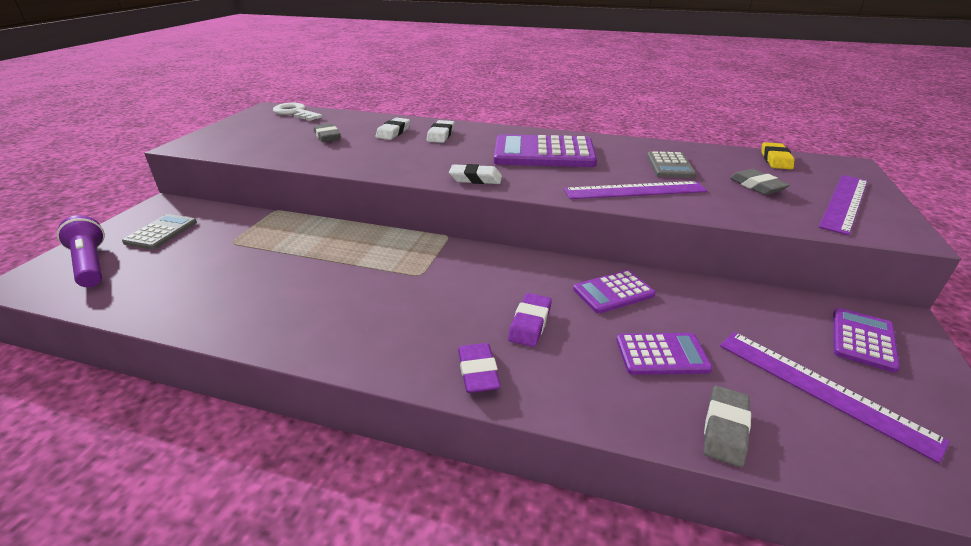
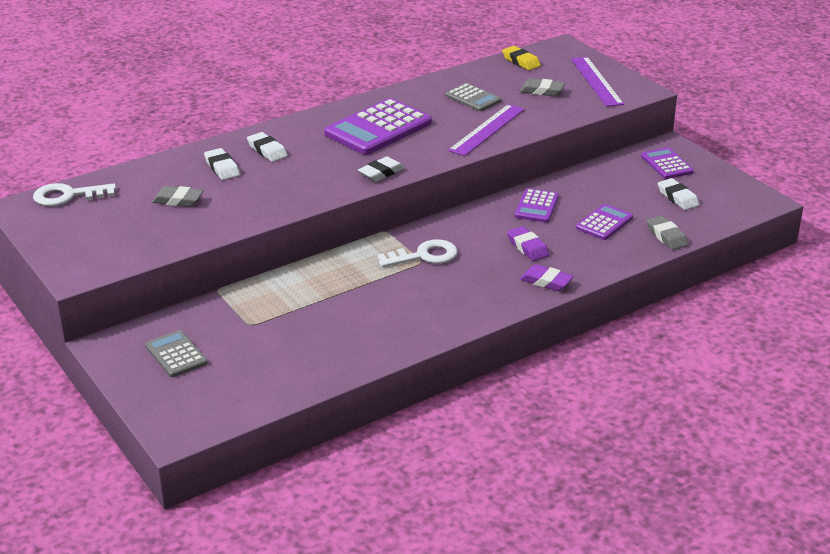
camera: 50 degrees left, 0 degrees up
(91, 264) = (192, 397): purple flashlight -> none
(432, 271) = (424, 256): none -> white key
(822, 389) = (677, 198): purple ruler -> white eraser

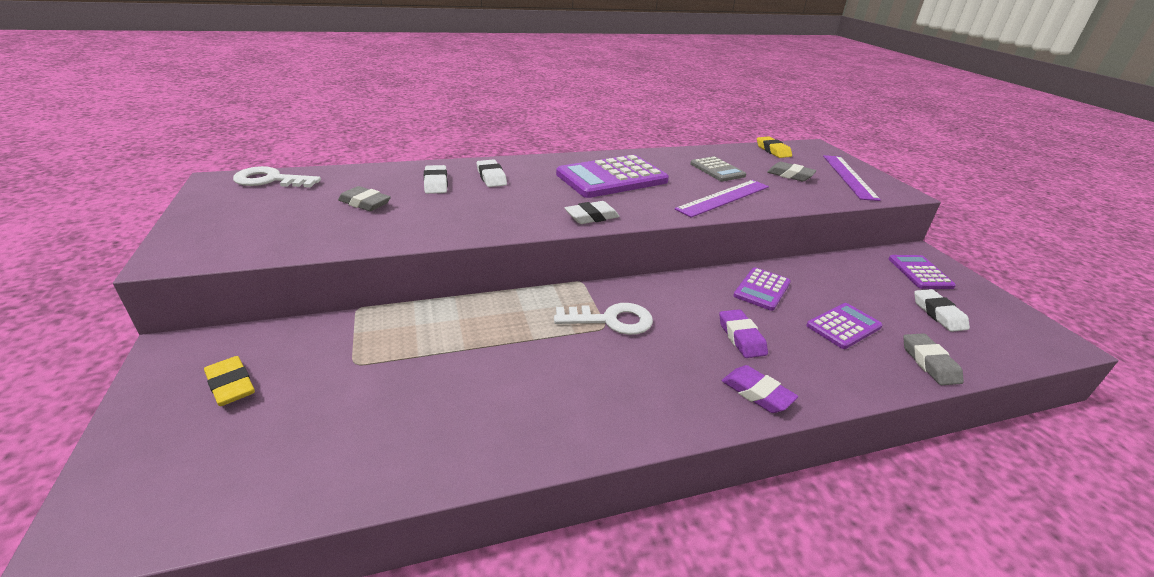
camera: 15 degrees right, 0 degrees up
(176, 354) = (231, 385): grey calculator -> yellow eraser

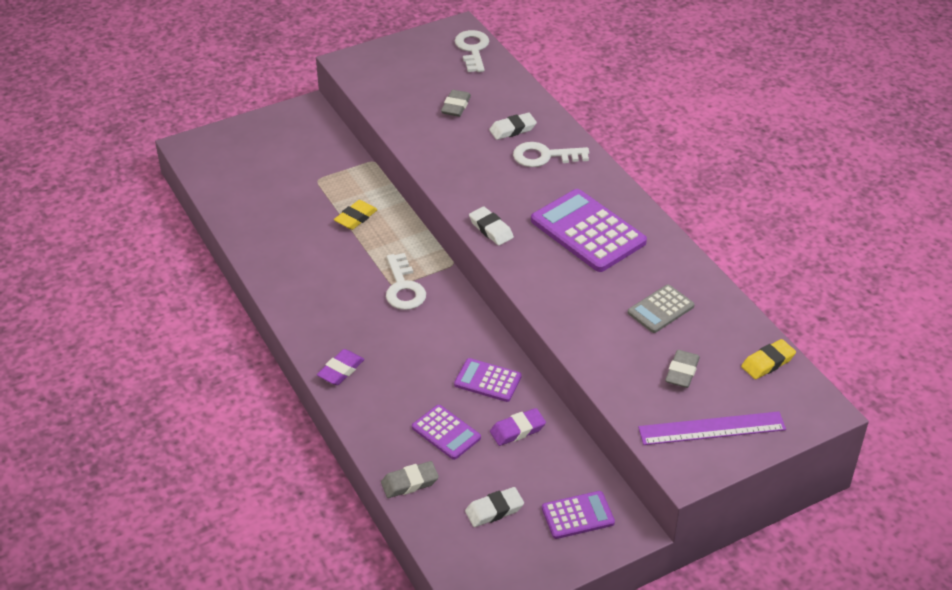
camera: 80 degrees right, 10 degrees up
(231, 385) = (285, 142): yellow eraser -> yellow eraser (356, 218)
(491, 177) = (544, 156): white eraser -> white key
(723, 198) = (581, 314): purple ruler -> none
(741, 337) = (406, 364): purple eraser -> purple eraser (517, 430)

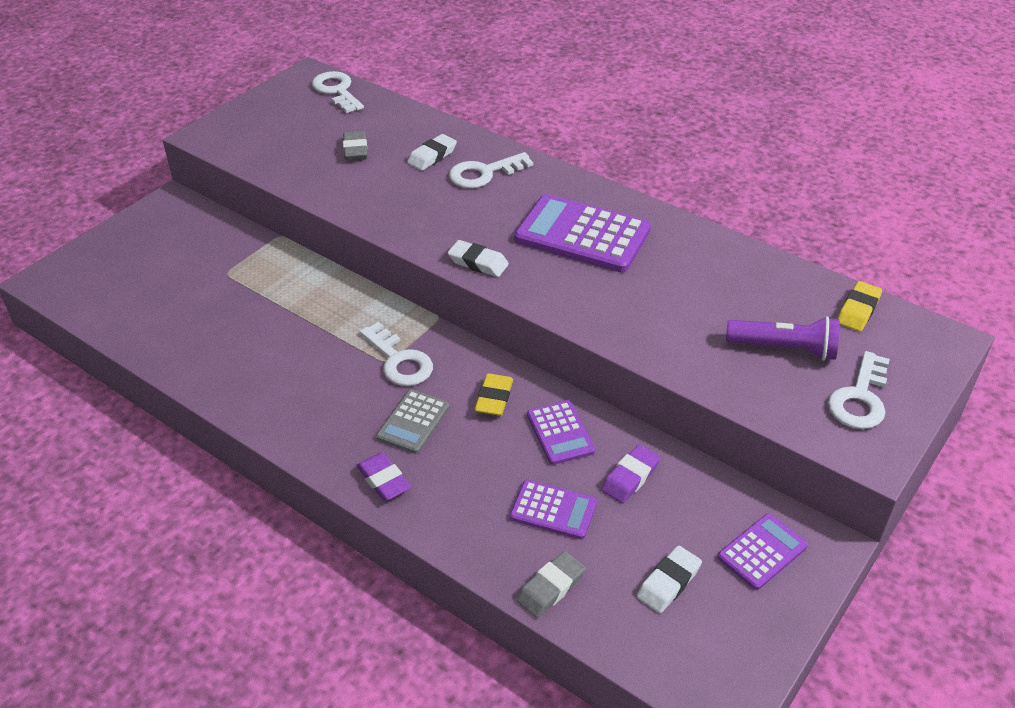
camera: 25 degrees left, 0 degrees up
(341, 370) = (383, 480): purple eraser -> purple eraser turned 45 degrees counterclockwise
(356, 218) = (297, 301): yellow eraser -> yellow eraser (494, 398)
(487, 381) = (560, 433): purple calculator -> purple calculator turned 105 degrees counterclockwise
(661, 309) = (714, 291): grey calculator -> grey calculator (413, 422)
(682, 372) = (784, 349): grey eraser -> purple flashlight
(712, 428) = (860, 398): purple ruler -> white key

